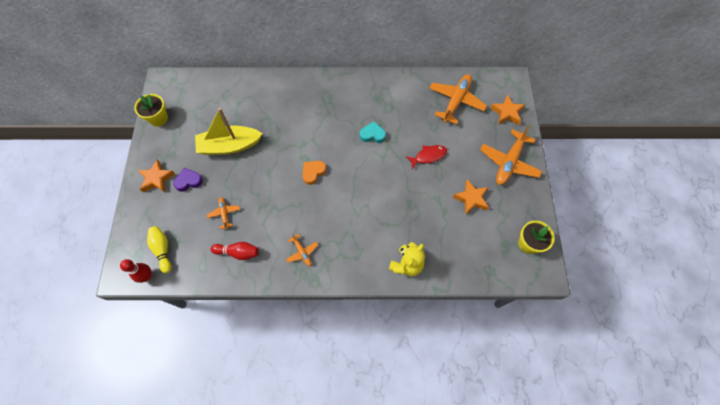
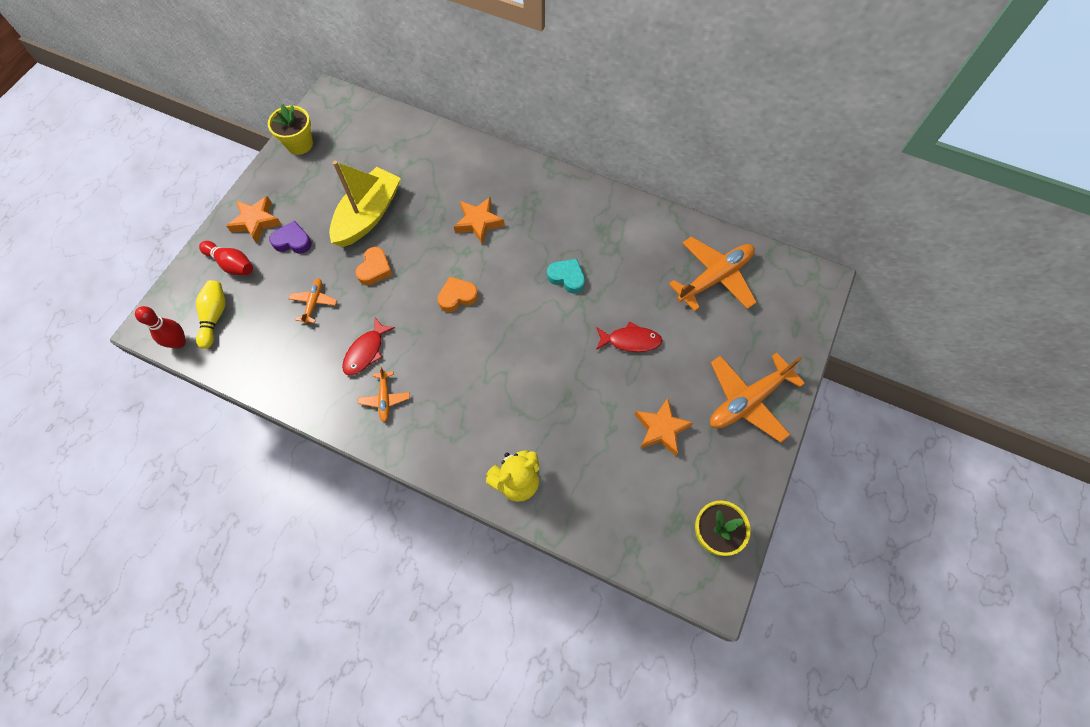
camera: 25 degrees right, 0 degrees up
(229, 146) = (368, 215): yellow boat -> yellow boat turned 105 degrees clockwise
(238, 252) = (304, 362): red bowling pin -> red bowling pin (232, 264)
(252, 177) = (375, 269): none -> orange heart
(274, 229) = (366, 351): none -> red fish
(507, 113) = (784, 325): orange star -> orange star (478, 222)

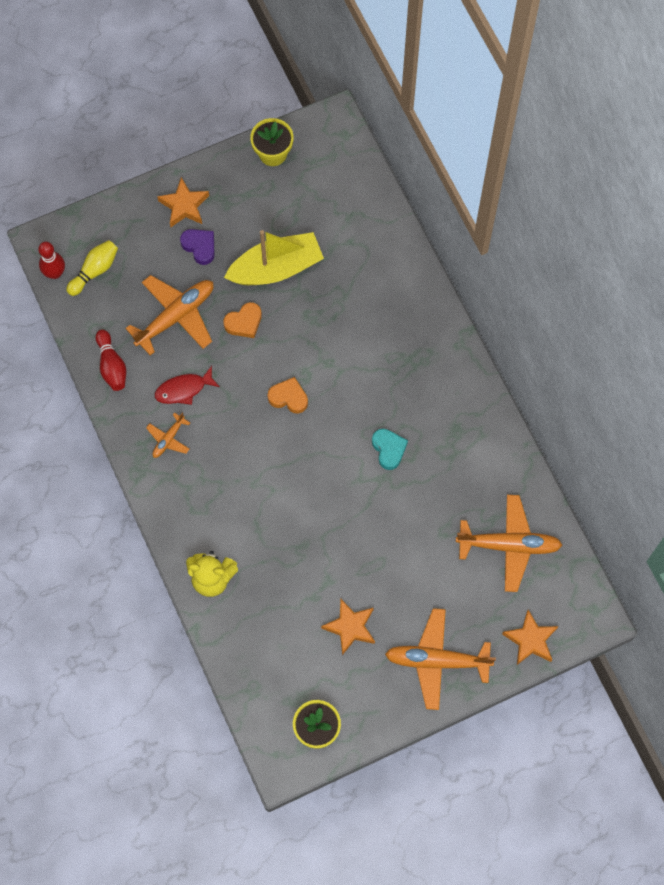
camera: 40 degrees right, 5 degrees up
(232, 264) = (139, 232): red bowling pin -> red bowling pin (112, 366)
(314, 302) = (176, 316): orange plane -> orange plane, size x1.99
(478, 222) = (360, 344): orange star -> orange star (530, 640)
(631, 341) = (391, 542): red fish -> none

